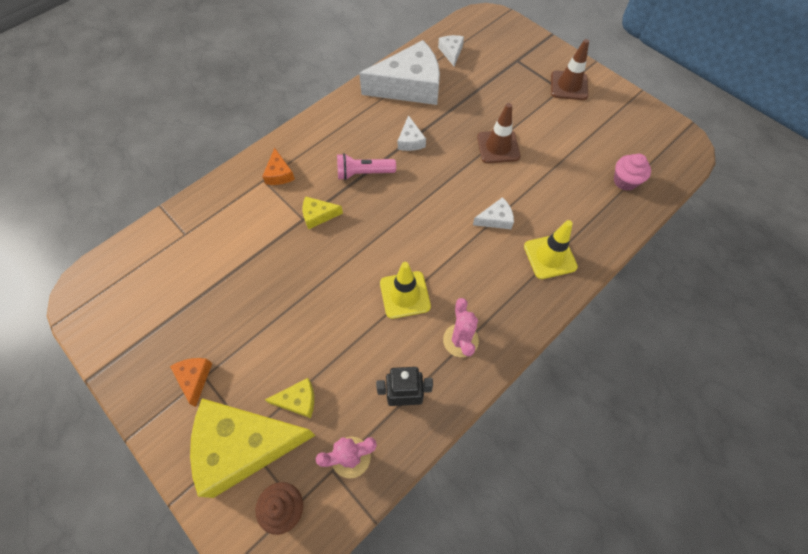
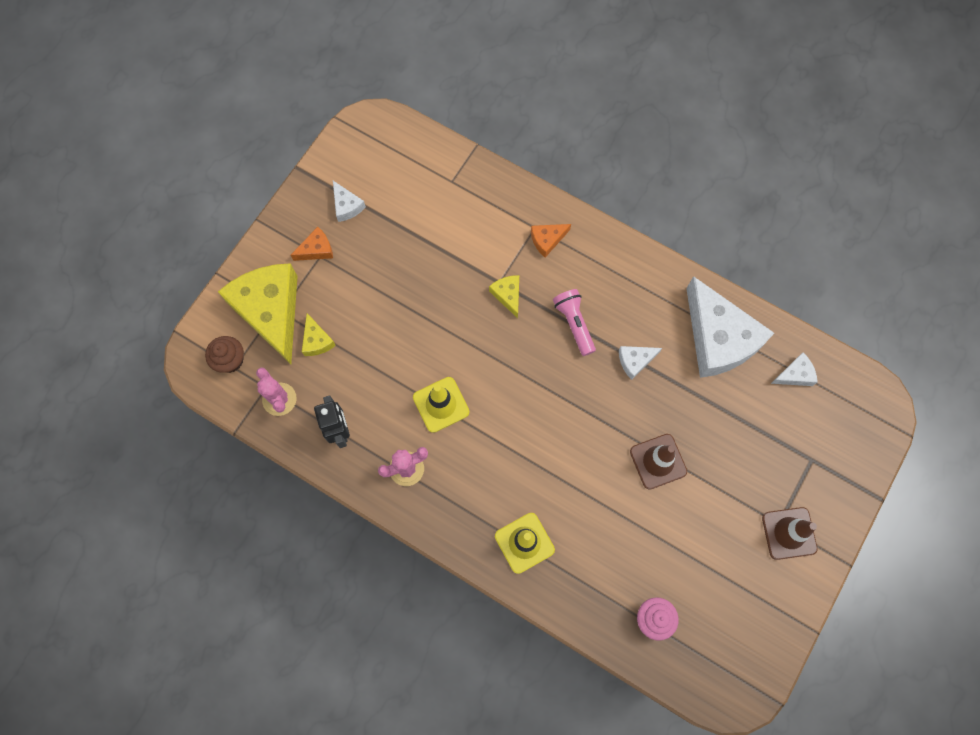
camera: 75 degrees right, 10 degrees up
(495, 219) = (555, 477): white cheese -> white cheese (347, 206)

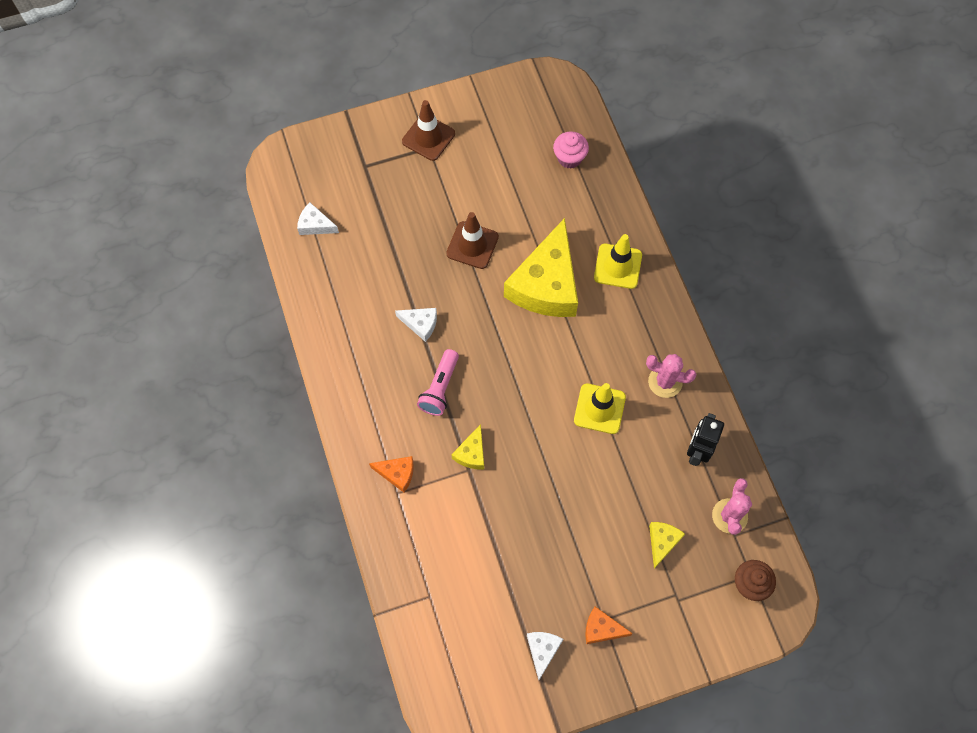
camera: 140 degrees left, 5 degrees down
(270, 311) = (684, 601): yellow cheese -> yellow cheese (546, 284)
(718, 338) = (342, 291): white cheese -> none

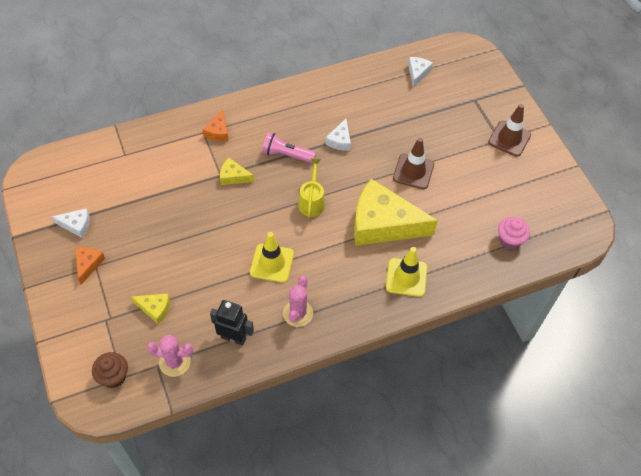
camera: 85 degrees right, 10 degrees down
(512, 361) = (312, 201): none -> yellow watering can

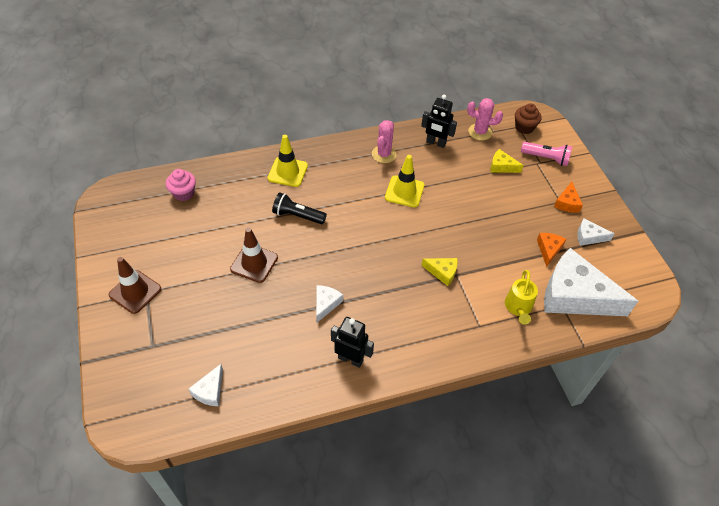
camera: 175 degrees left, 5 degrees down
(109, 164) = (575, 296): none -> white cheese
(218, 131) = (463, 325): orange cheese -> orange cheese (549, 250)
(287, 155) = (386, 292): pink flashlight -> pink flashlight (546, 158)
(312, 201) = (363, 241): yellow watering can -> yellow watering can (518, 308)
(313, 100) = (350, 359): none -> black robot
(383, 224) = (297, 216): yellow cheese -> black flashlight

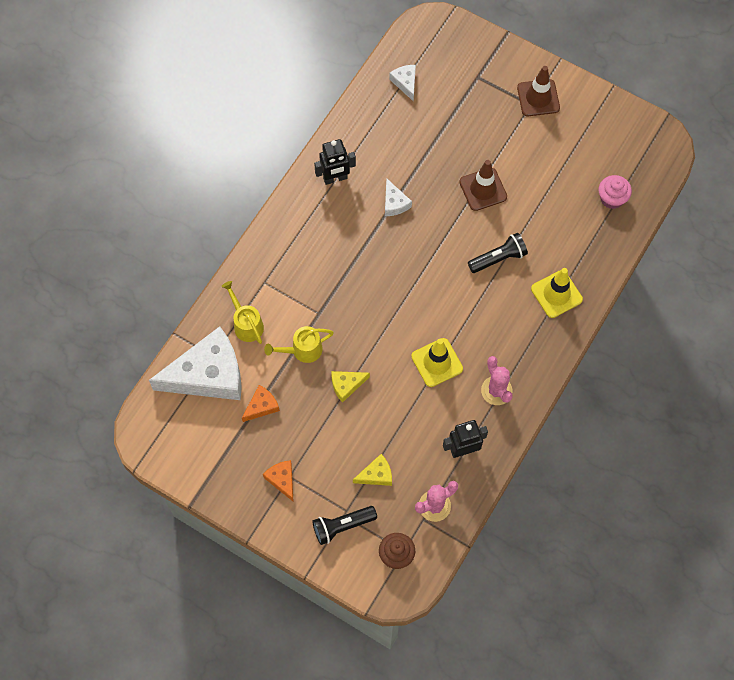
camera: 140 degrees right, 15 degrees up
(442, 272) = (332, 306): yellow cheese -> yellow cheese (346, 385)
(490, 261) = (302, 350): none -> yellow watering can
(546, 158) = (342, 526): pink flashlight -> black flashlight
(549, 250) = (261, 406): orange cheese -> orange cheese turned 105 degrees counterclockwise
(589, 237) = (236, 453): white cheese -> none

